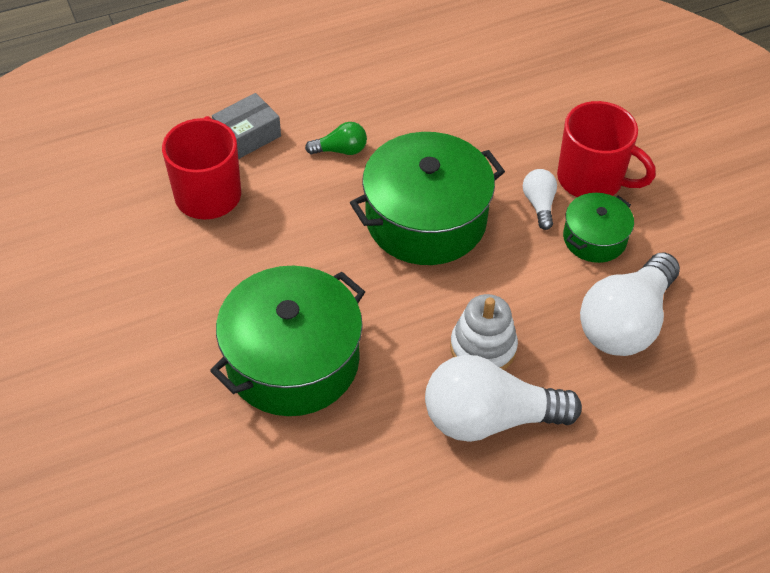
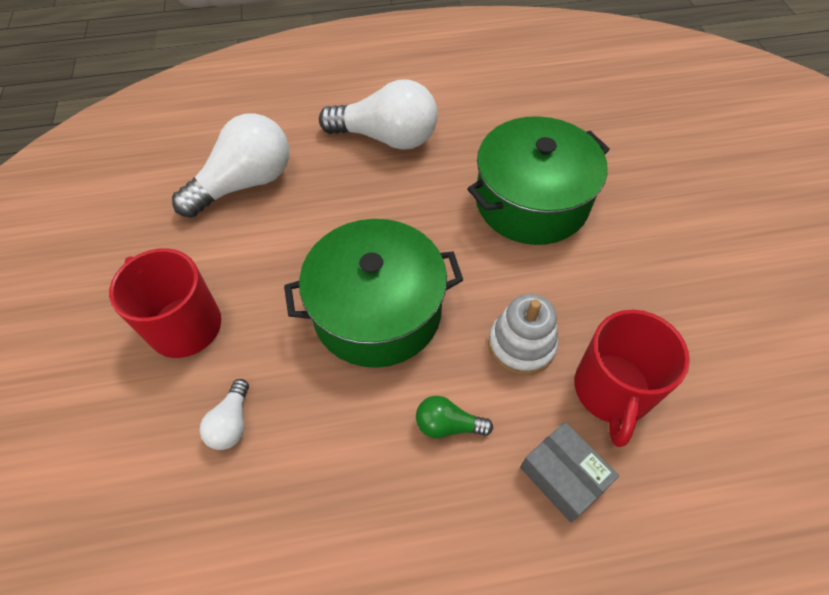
camera: 165 degrees left, 5 degrees up
(247, 135) = (563, 476): grey box -> grey box turned 75 degrees clockwise
(483, 348) = (371, 184): white stacking toy -> white stacking toy (521, 345)
(539, 204) = (255, 306): white light bulb -> white light bulb (231, 423)
(594, 238) = (223, 259): green pot -> none

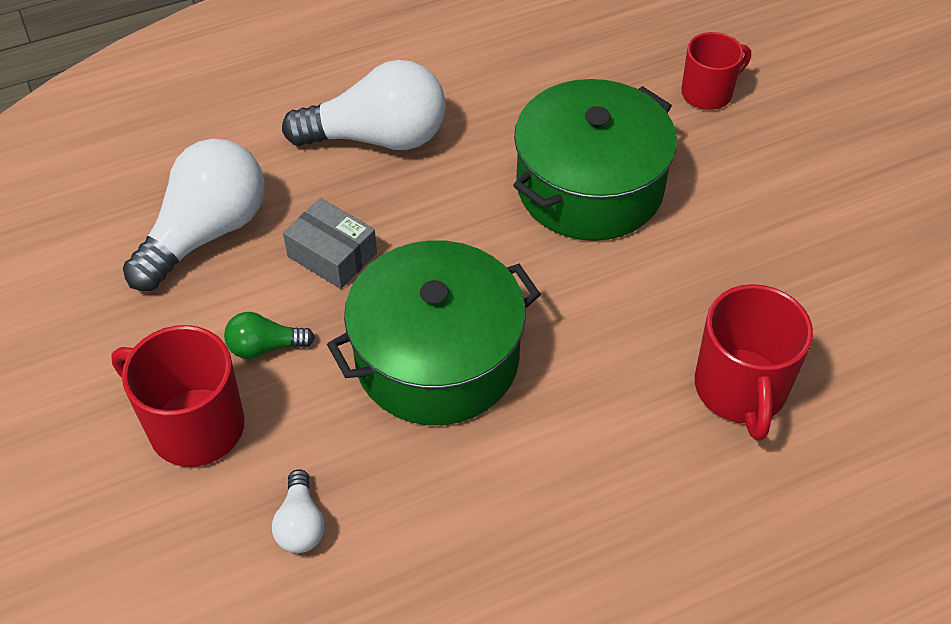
camera: 15 degrees left, 5 degrees down
(447, 425) = (562, 468): green light bulb -> green light bulb (265, 347)
(521, 345) = (623, 360): white stacking toy -> none
(563, 476) = (708, 492): grey box -> grey box (332, 255)
(641, 147) = (708, 93): none -> red mug

